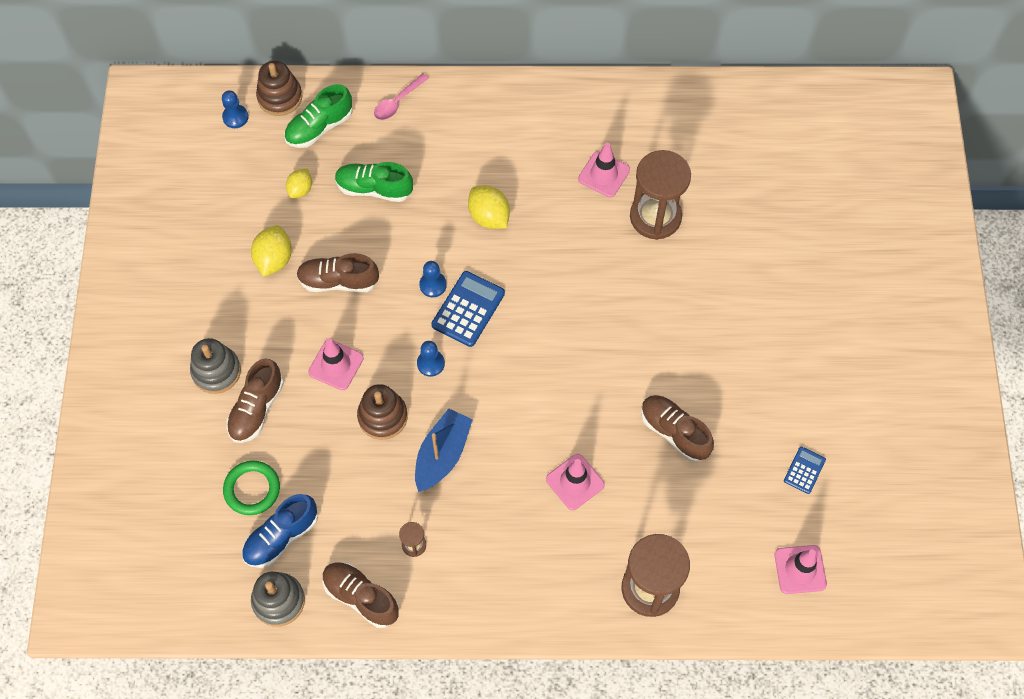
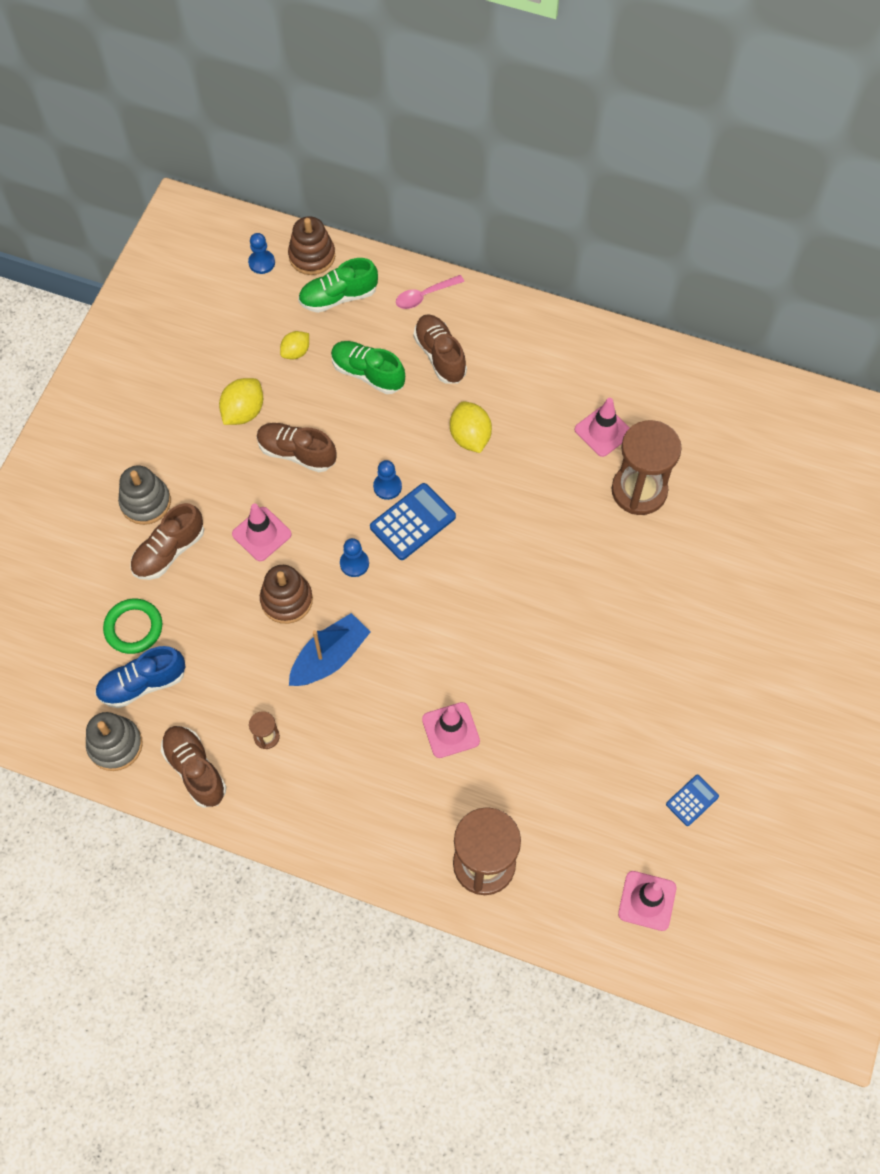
camera: 20 degrees right, 0 degrees up
(674, 432) = (572, 715): brown shoe -> brown shoe (440, 356)

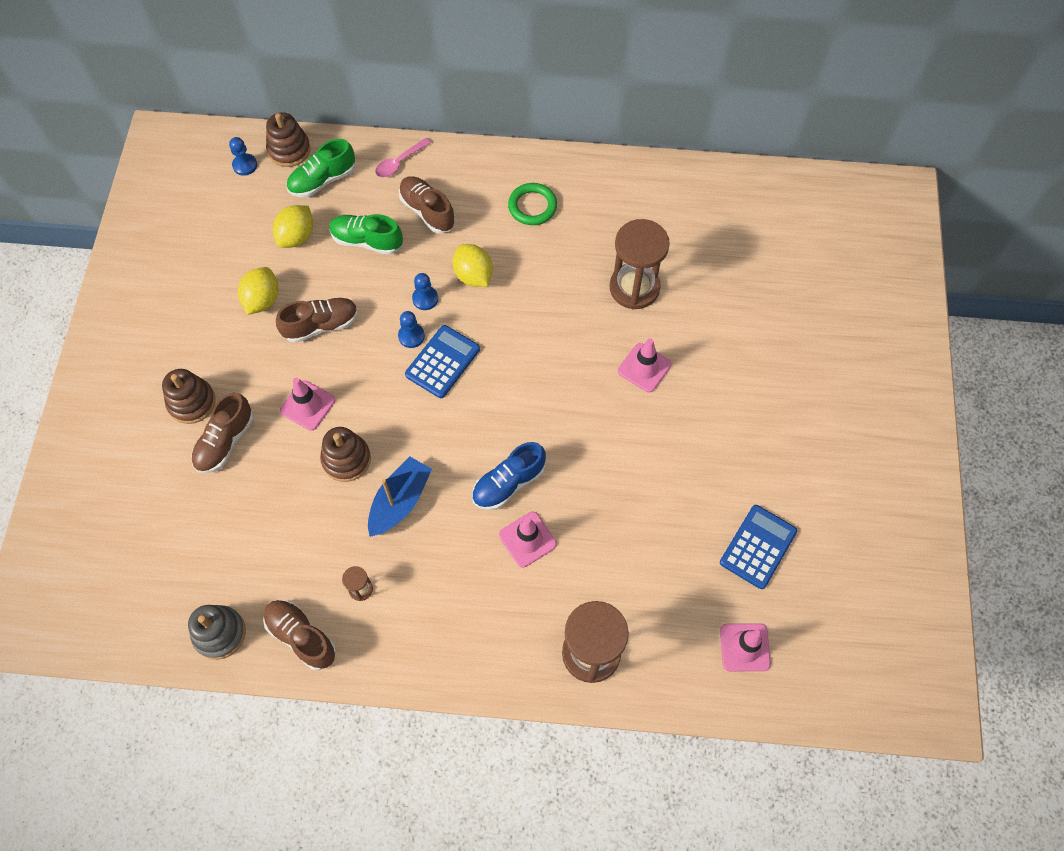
camera: 15 degrees left, 0 degrees up
(133, 628) = (209, 520): green ring -> green ring (532, 206)
(143, 684) = (231, 569): blue shoe -> blue shoe (508, 483)
(145, 502) = (192, 402): grey stacking toy -> brown stacking toy
(296, 352) = (296, 237): yellow lemon -> yellow lemon, size x1.54
(297, 453) = (321, 325): brown shoe -> brown shoe turned 150 degrees clockwise
(354, 563) = (399, 411): blue pawn -> blue pawn (425, 299)
(603, 431) = (588, 244): pink traffic cone -> pink traffic cone (644, 368)
(692, 800) = (758, 547): blue calculator -> blue calculator, size x1.75

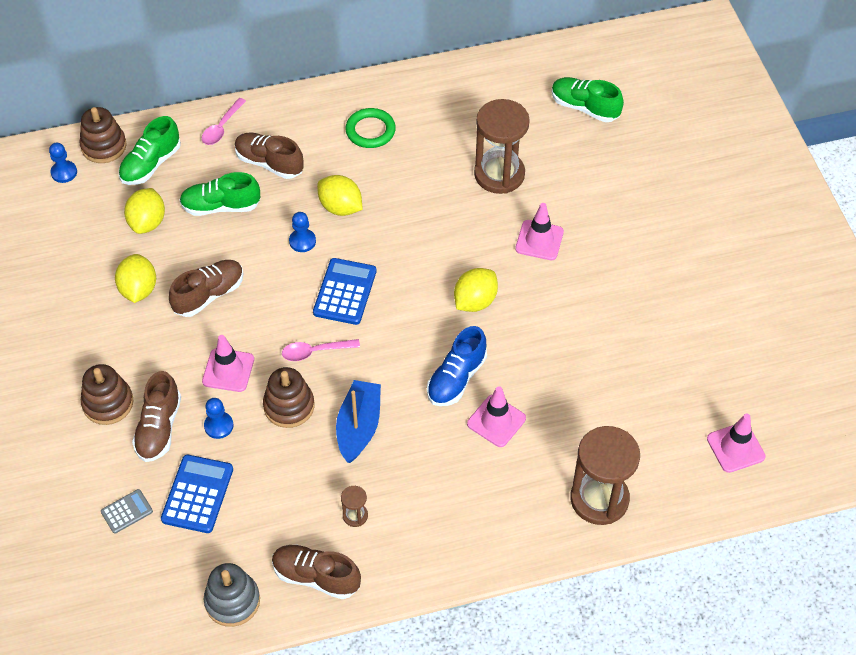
camera: 20 degrees left, 10 degrees down
(165, 513) = (127, 511): none -> grey calculator
(391, 413) = (315, 352): none -> pink spoon
(411, 336) = (304, 278): blue pawn -> blue pawn (218, 426)
(558, 411) = (475, 301): none -> yellow lemon
(745, 243) = (584, 107): none -> green shoe
(758, 547) = (710, 360): blue calculator -> blue calculator (197, 494)

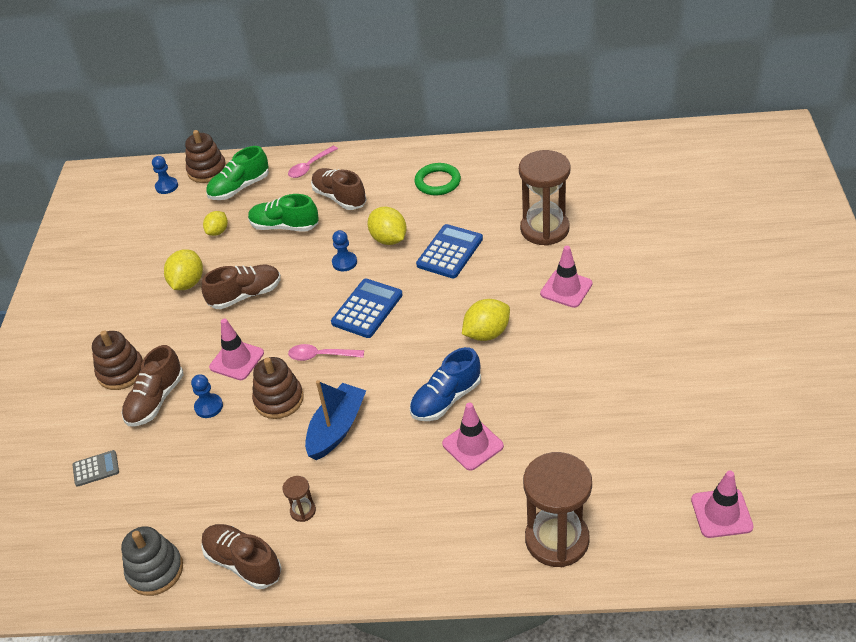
camera: 20 degrees right, 10 degrees down
(147, 222) = (218, 231): yellow lemon -> yellow lemon, size x0.65
(197, 494) = (165, 464): blue calculator -> blue calculator (450, 252)
(584, 107) = (643, 183): green shoe -> none

